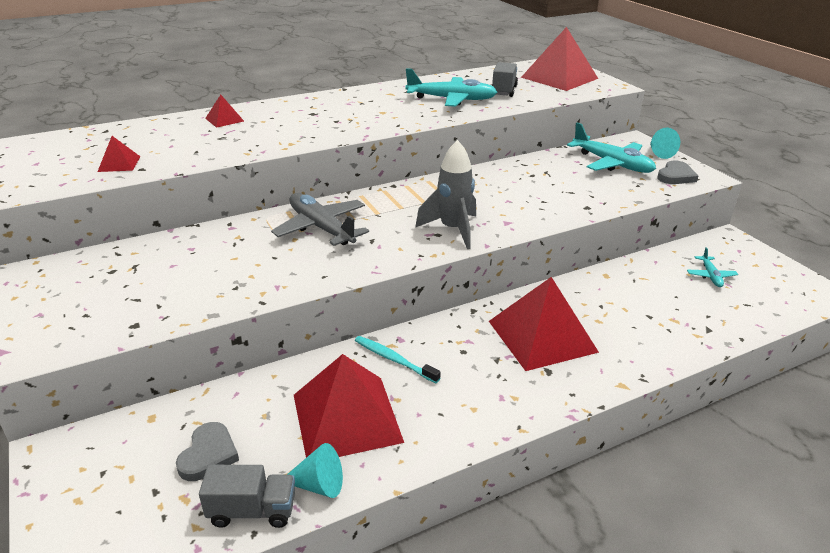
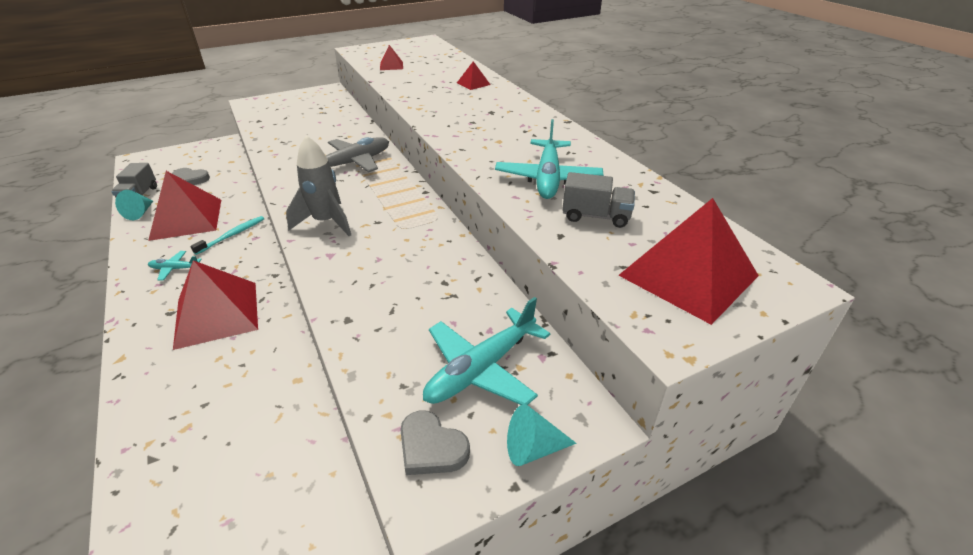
camera: 90 degrees right, 5 degrees up
(710, 276) = (255, 503): turquoise plane -> turquoise plane (175, 269)

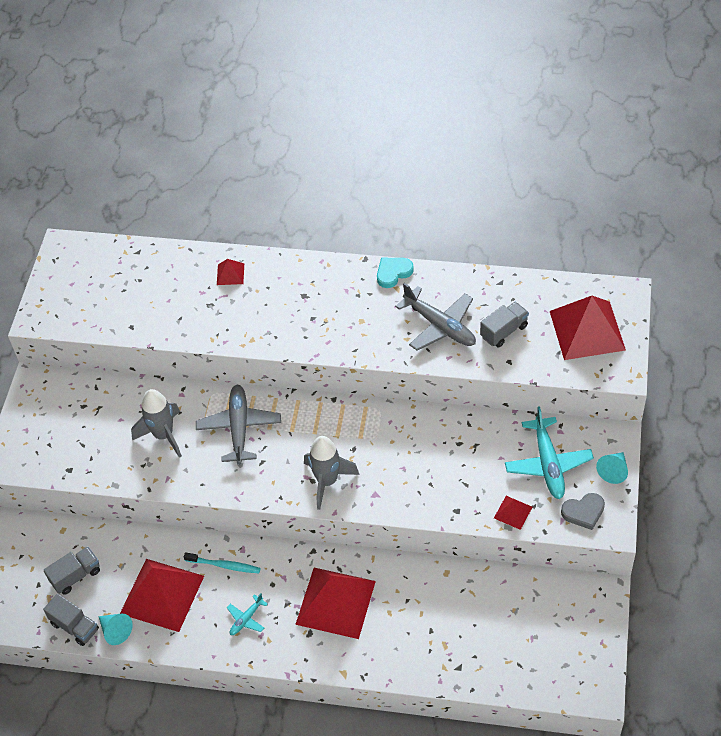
camera: 50 degrees left, 15 degrees up
(190, 179) = (76, 576): grey heart -> grey truck
(232, 235) = (224, 565): turquoise toothbrush -> turquoise toothbrush turned 120 degrees clockwise
(317, 139) = (163, 435): none -> grey rocket
(391, 66) = (121, 312): red pyramid -> red pyramid (513, 512)
(548, 178) = (440, 326): turquoise plane -> grey plane
(573, 136) = (393, 273): none -> turquoise heart

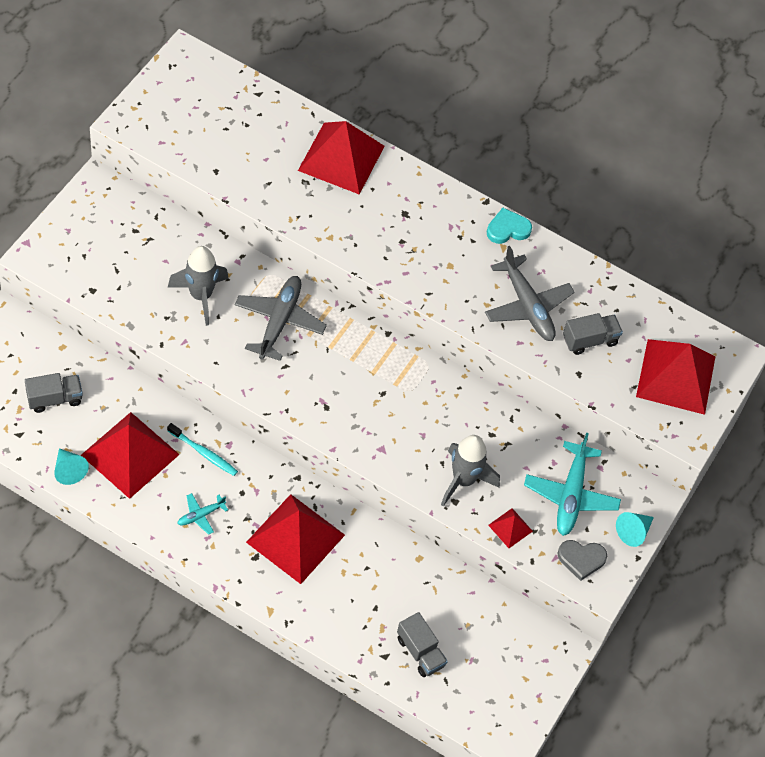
camera: 10 degrees right, 5 degrees up
(75, 626) = (32, 448): grey truck -> grey truck (420, 652)
(230, 274) = (341, 158): red pyramid -> red pyramid, size x2.23
(327, 481) = (340, 415): grey rocket -> grey rocket (463, 480)

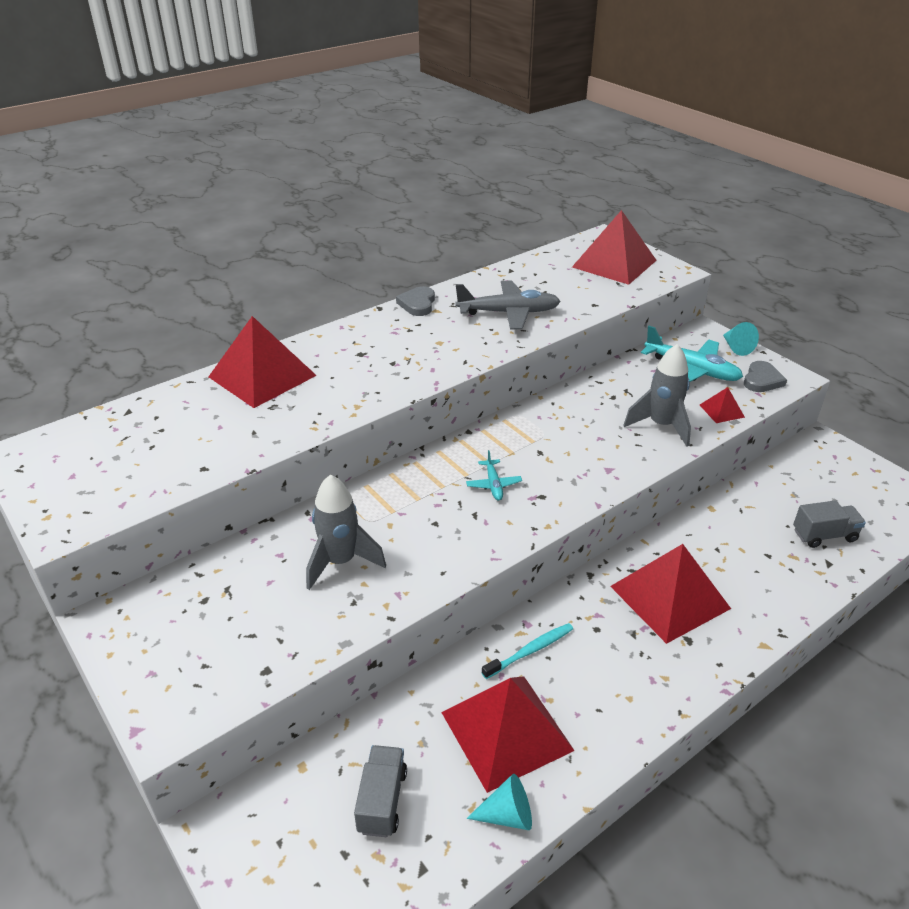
camera: 60 degrees left, 20 degrees down
(201, 515) = (619, 678): turquoise plane -> turquoise plane (493, 484)
(279, 321) = (413, 505): grey plane -> none
(507, 229) = (417, 304): turquoise heart -> grey heart
(589, 340) = (561, 292): grey truck -> none

